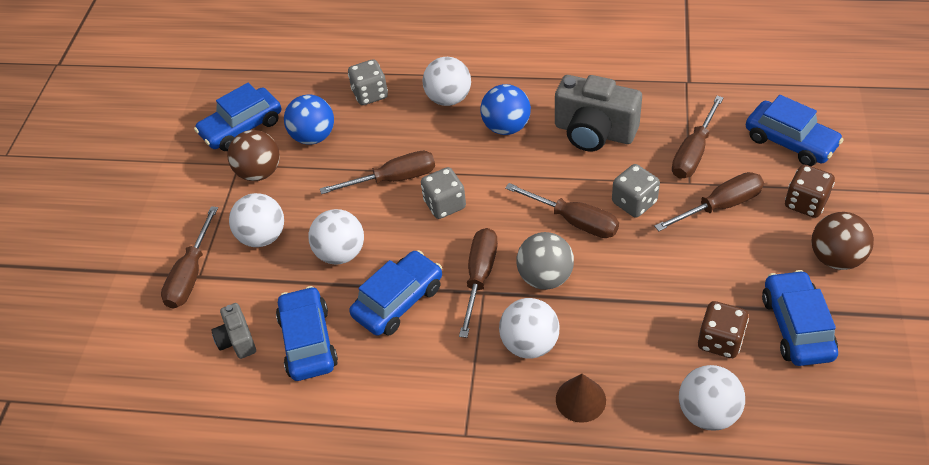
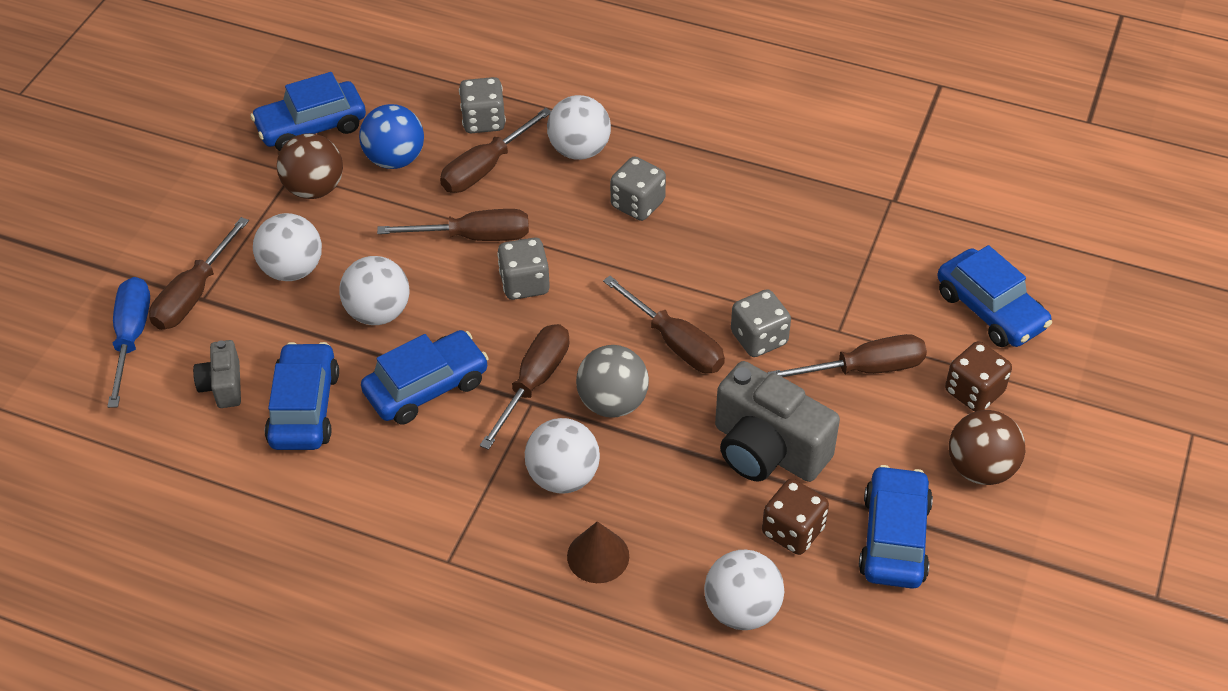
camera: 10 degrees right, 0 degrees up
(151, 320) = (131, 337): none -> blue screwdriver
(506, 127) = (637, 204): blue ball -> grey dice
(594, 132) = (745, 237): grey camera -> grey camera (767, 450)
(693, 153) = (860, 294): brown screwdriver -> brown screwdriver (485, 168)

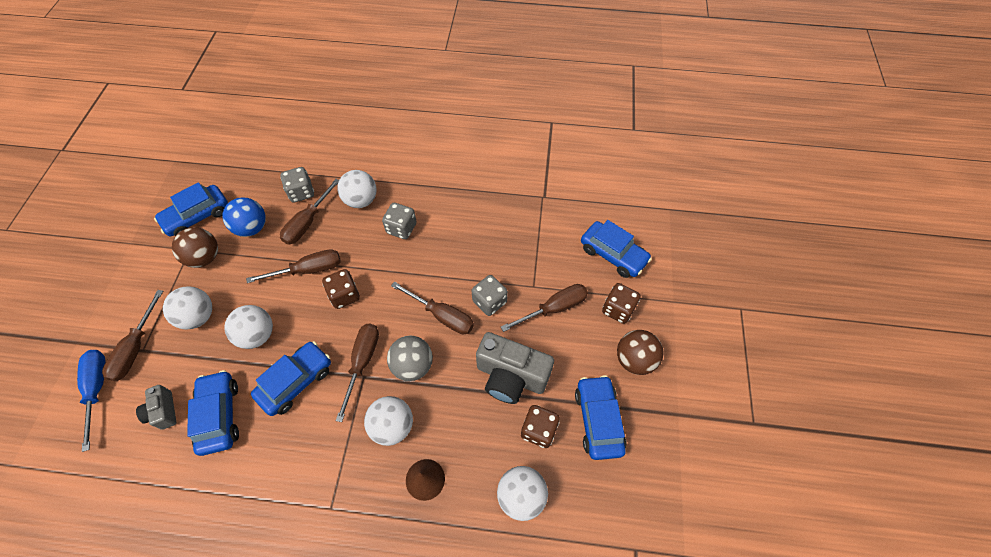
camera: 15 degrees left, 10 degrees up
(524, 284) = (344, 295): grey dice -> brown dice

